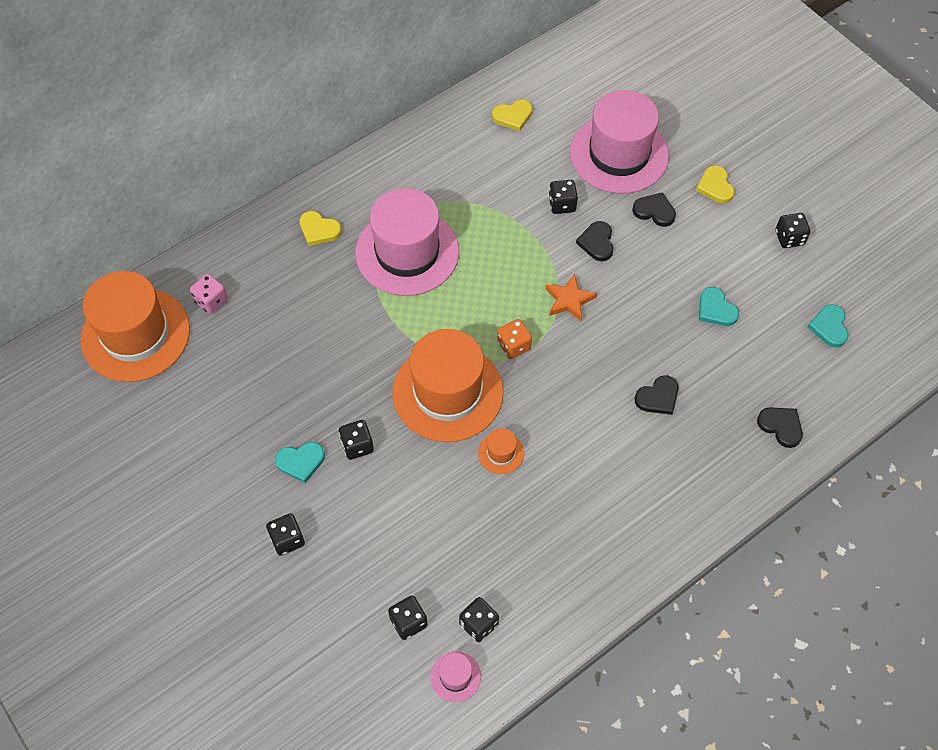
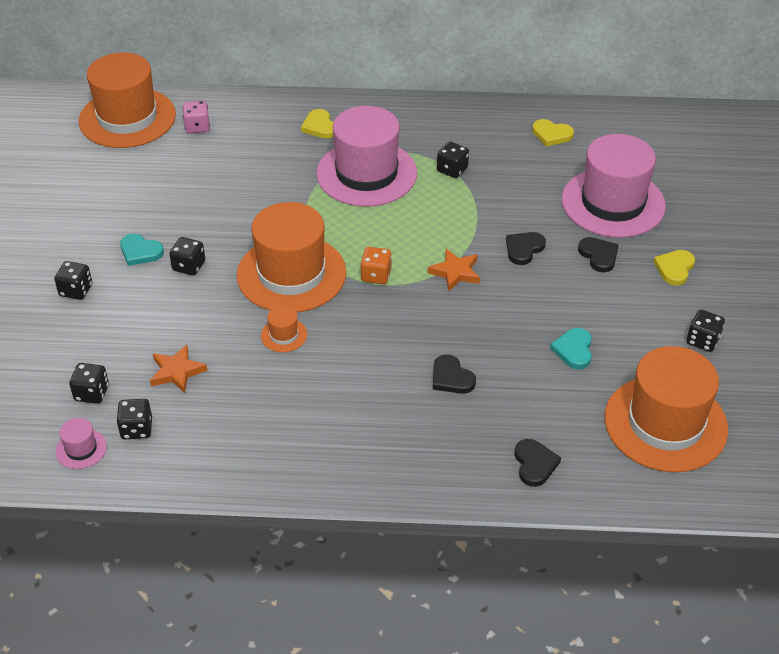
camera: 40 degrees right, 15 degrees down
(454, 550) = (177, 372): none -> orange star
(562, 204) = (524, 209): black dice -> black dice (452, 170)
(658, 397) = (451, 378): black heart -> black heart turned 45 degrees clockwise
(829, 327) = (665, 423): turquoise heart -> orange hat

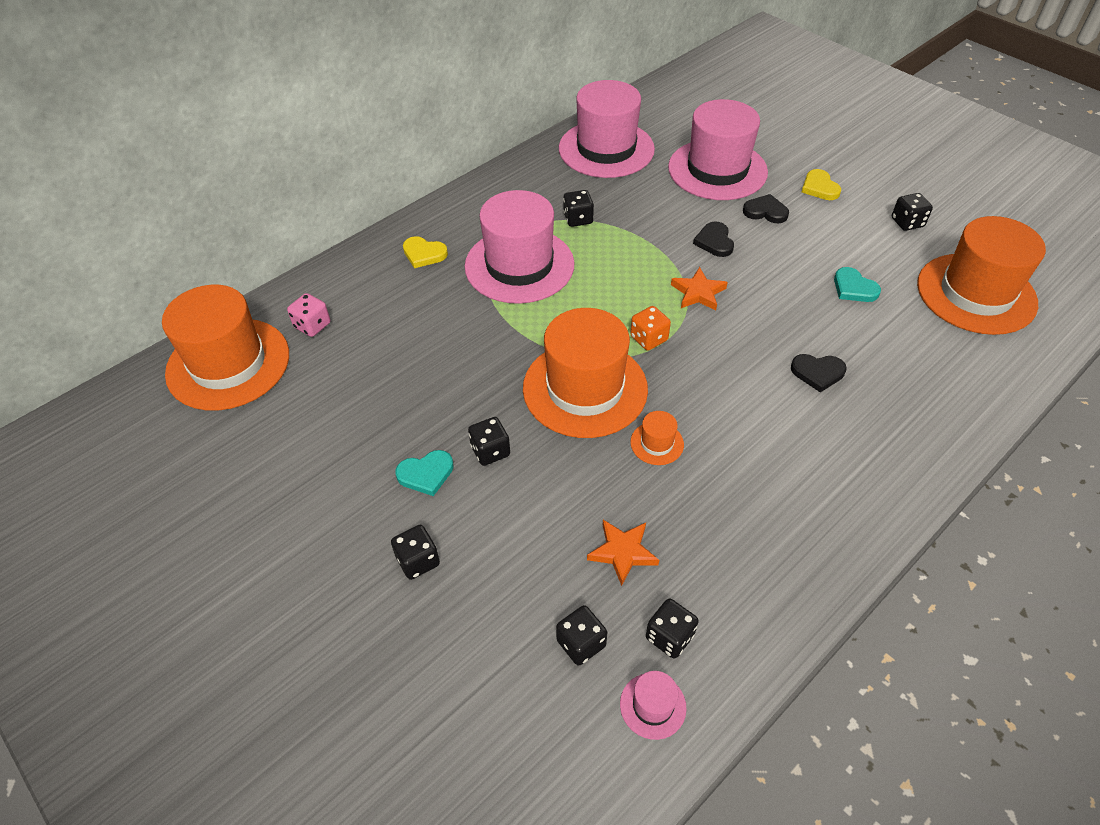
camera: 45 degrees left, 5 degrees up
(534, 464) = (960, 388): black heart -> none
(551, 134) = (606, 149): yellow heart -> pink hat

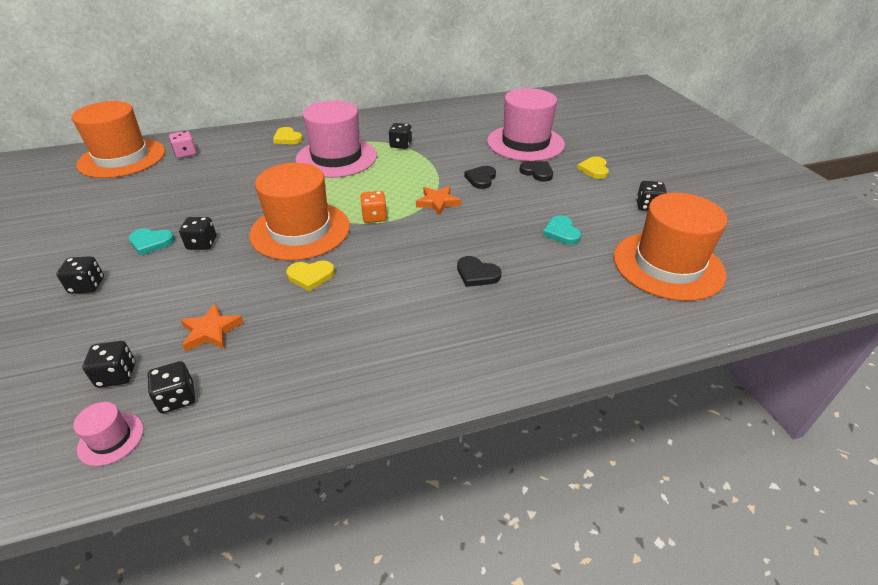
camera: 25 degrees right, 10 degrees down
(606, 149) = (459, 116): pink hat -> none
(657, 443) = (310, 276): orange hat -> yellow heart

